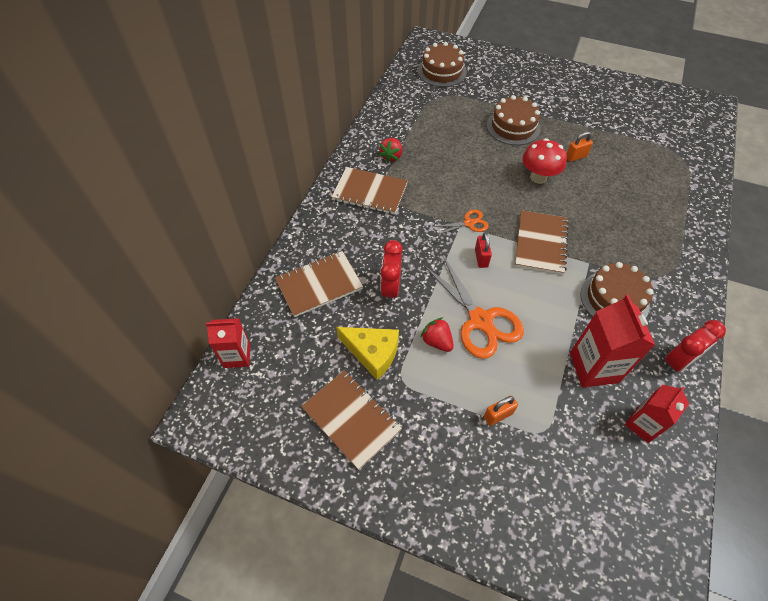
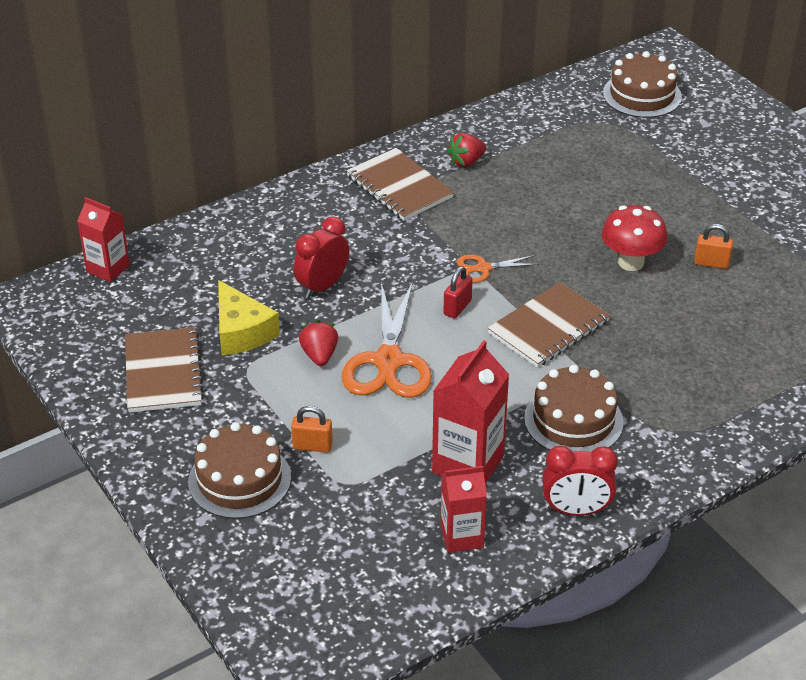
camera: 35 degrees right, 15 degrees down
(319, 284) = (249, 247): brown notebook -> none
(469, 223) = (483, 268): orange scissors -> orange scissors turned 150 degrees clockwise
(513, 127) = (665, 195): brown cake -> brown cake (239, 479)

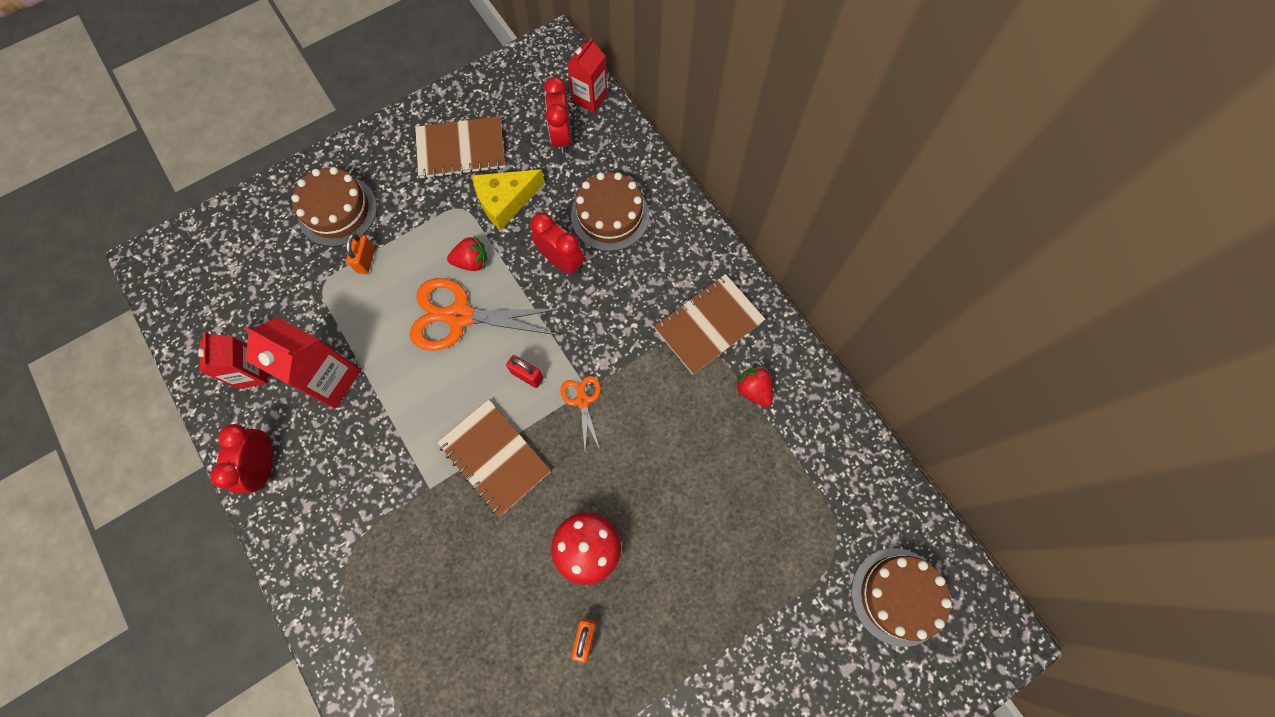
camera: 90 degrees right, 30 degrees up
(158, 289) = (561, 136): none -> red clock
(573, 420) = (370, 472): brown cake -> brown cake (610, 215)

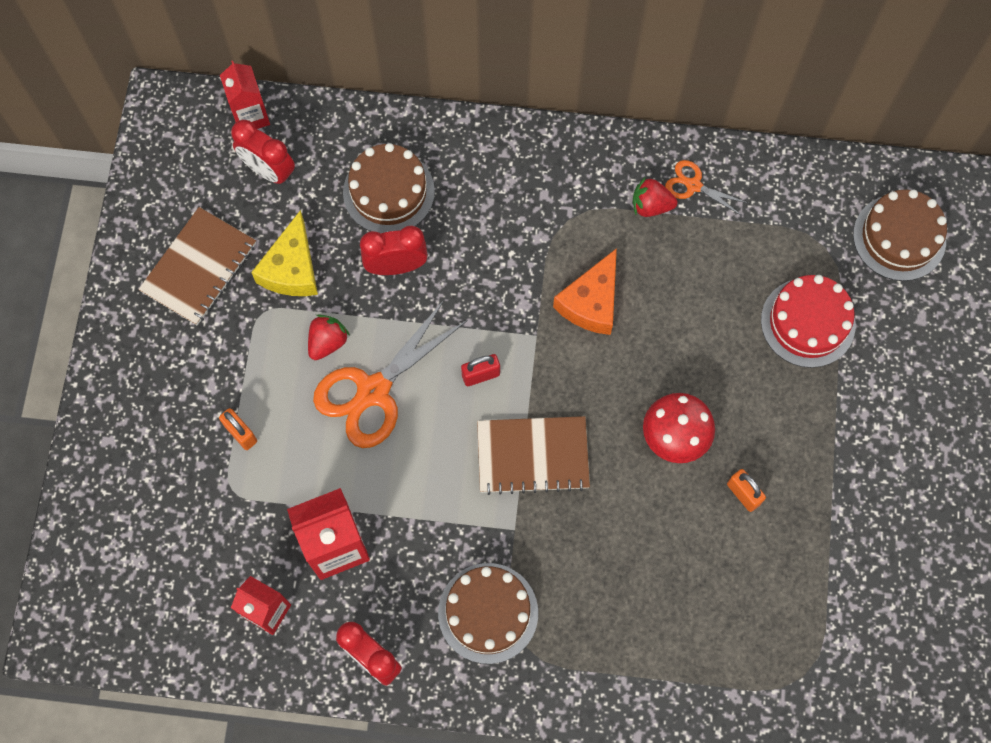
camera: 50 degrees left, 0 degrees up
(337, 211) = (162, 424): brown cake -> brown cake (488, 613)
(582, 401) = (543, 347): orange scissors -> orange scissors (693, 185)
(643, 407) = (591, 302): none -> orange cheese
(708, 325) = (564, 194): brown notebook -> none
(764, 578) = (808, 322): none -> red cake

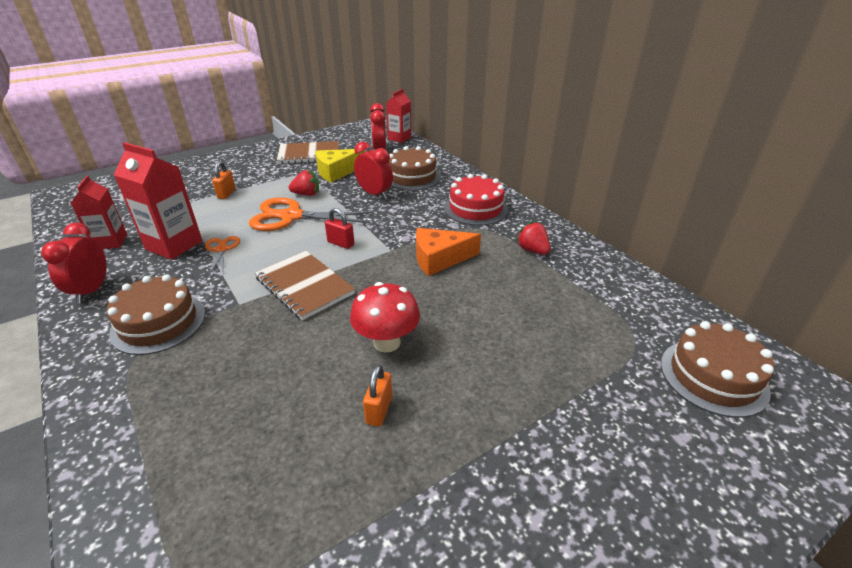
camera: 50 degrees right, 35 degrees down
(693, 185) = (571, 259): orange scissors -> orange scissors (221, 249)
(808, 322) = (568, 363): red cake -> red cake (475, 208)

